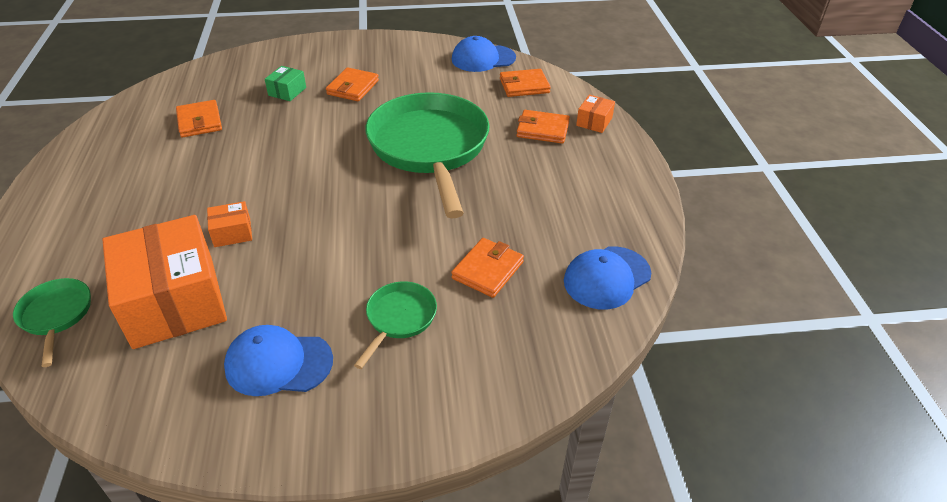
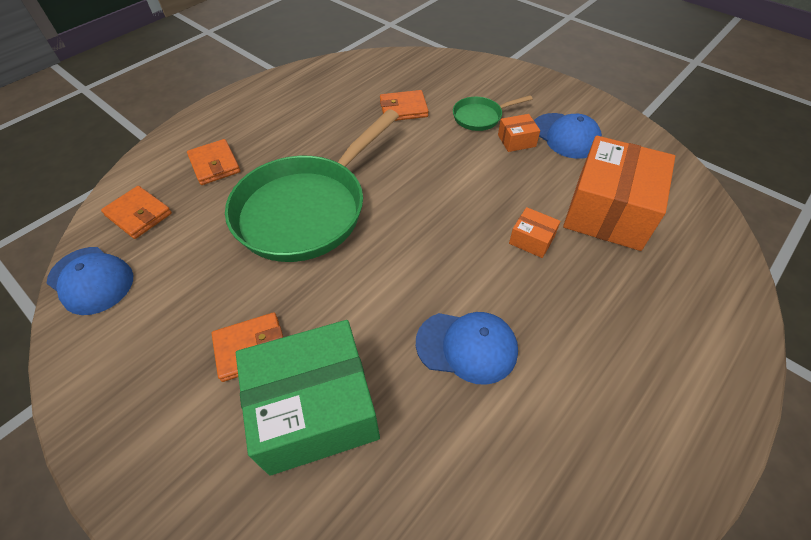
camera: 130 degrees left, 10 degrees up
(56, 315) = (704, 256): green pan -> none
(200, 122) = (457, 435): orange wallet -> none
(287, 91) = (315, 409): green box -> green box, size x2.36
(594, 122) = (176, 145): orange box -> orange box (516, 140)
(607, 278) = (356, 71): blue cap -> blue cap (467, 346)

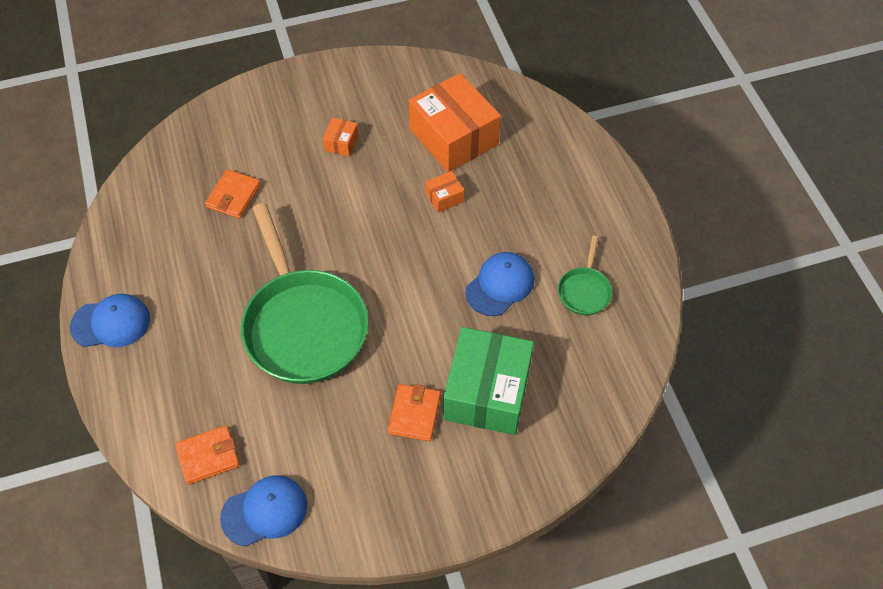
camera: 60 degrees left, 5 degrees up
(215, 165) = (187, 375): orange wallet -> none
(480, 117) = (292, 149): green pan -> green pan (584, 290)
(565, 136) = (362, 109): blue cap -> blue cap (111, 323)

